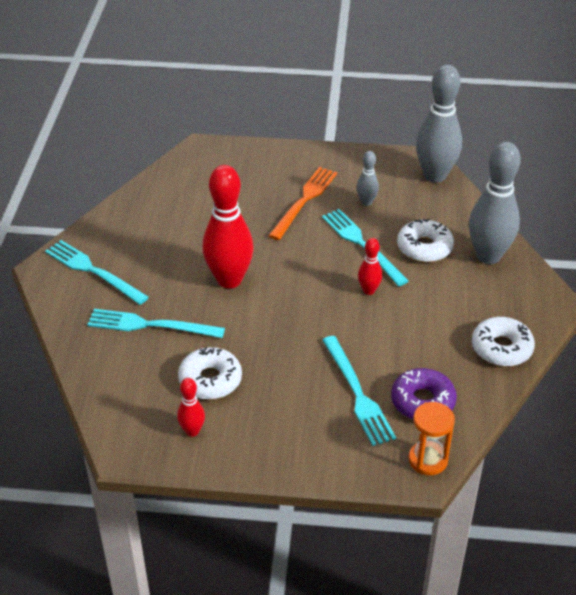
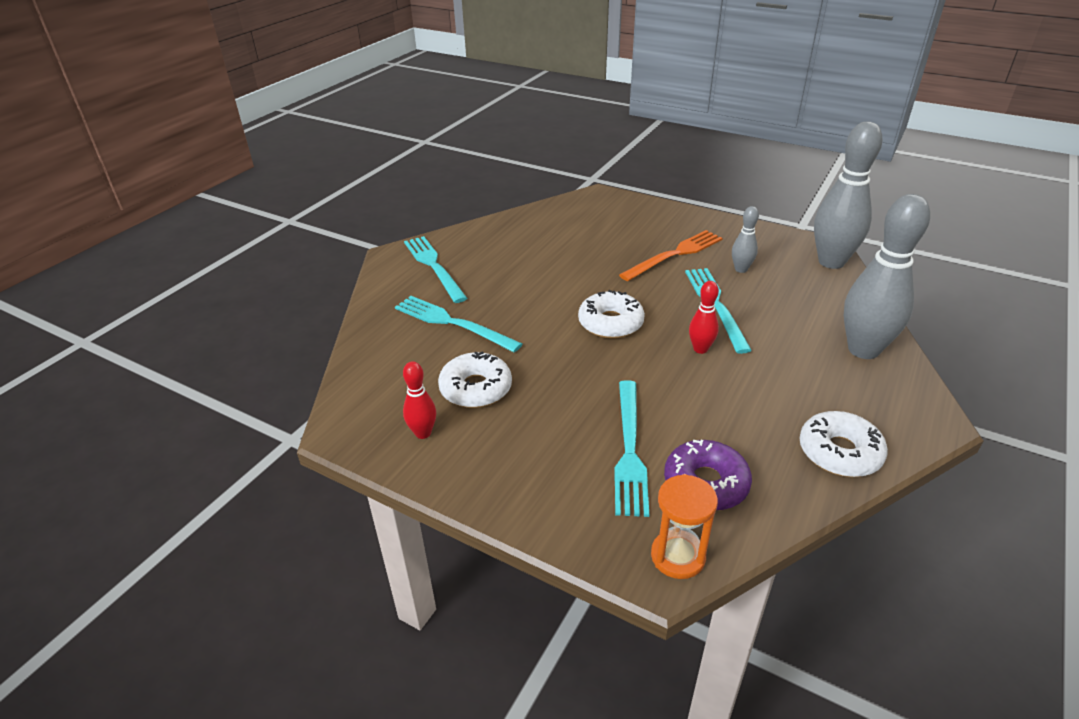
camera: 25 degrees right, 5 degrees down
(229, 280) = (556, 303): red bowling pin -> none
(424, 247) = (787, 324): white donut -> white donut (610, 323)

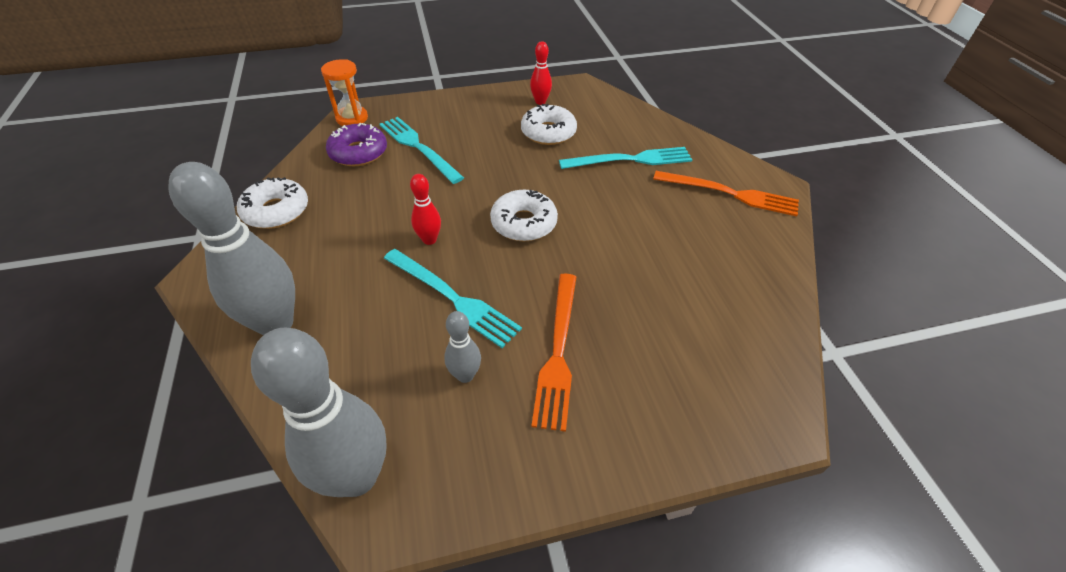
camera: 135 degrees right, 10 degrees up
(434, 266) = (730, 194): turquoise fork -> orange fork

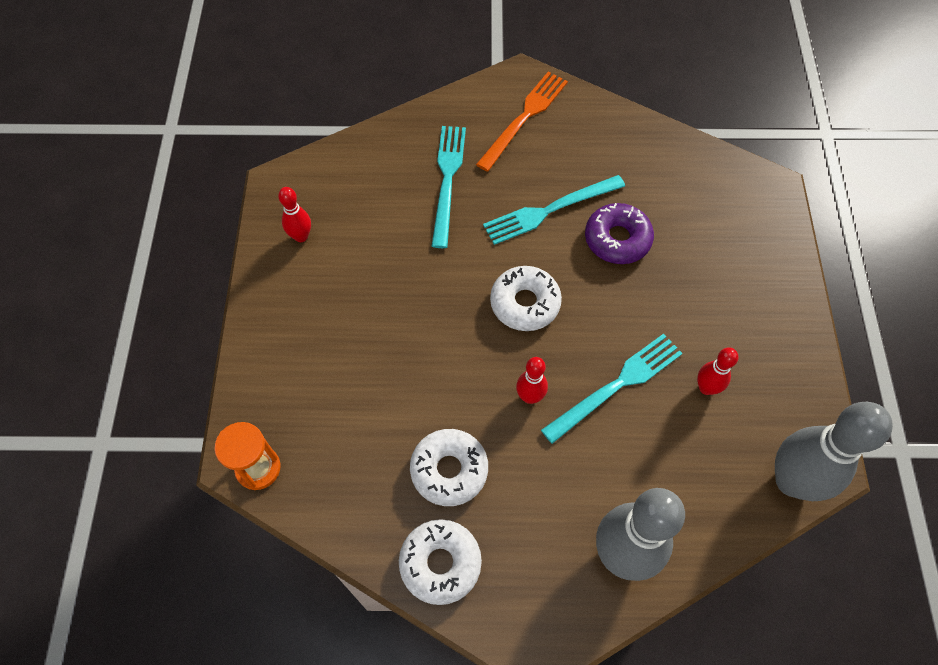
camera: 75 degrees left, 15 degrees up
(358, 153) = (345, 462): purple donut -> purple donut (617, 239)
(418, 147) = (356, 390): turquoise fork -> turquoise fork (550, 210)
(465, 375) = (706, 388): grey bowling pin -> red bowling pin
(548, 132) = (371, 244): white donut -> white donut (449, 470)
(558, 351) = (691, 312): orange fork -> none

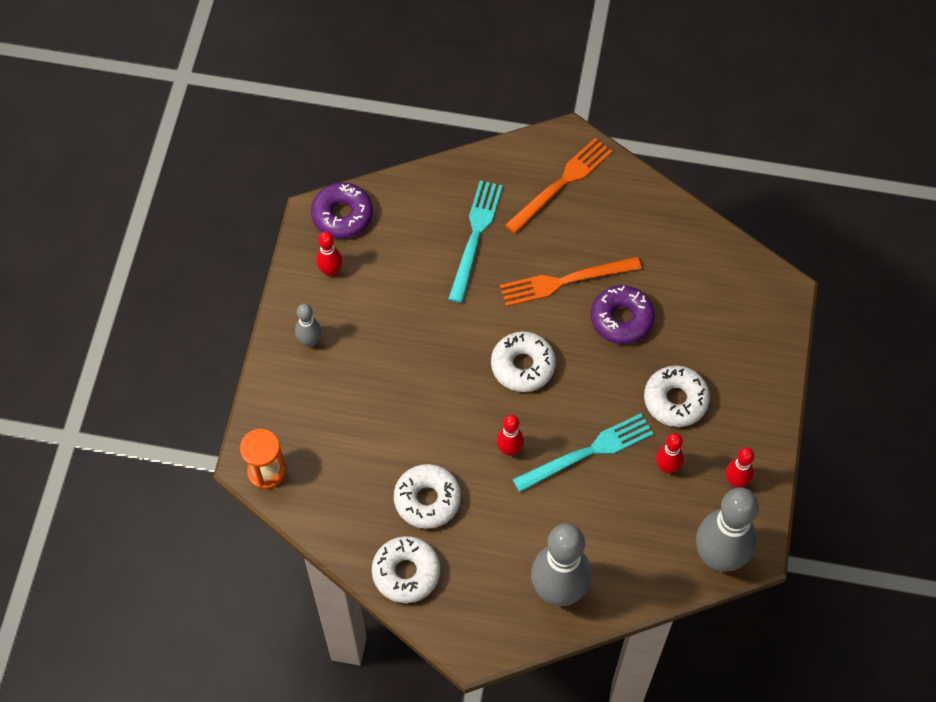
camera: 10 degrees right, 0 degrees up
(289, 313) = (310, 341): none -> grey bowling pin
(305, 179) = (342, 215): none -> purple donut
(550, 210) = (565, 281): turquoise fork -> orange fork
(695, 314) = (675, 400): none -> white donut
(784, 391) = (736, 481): none -> red bowling pin

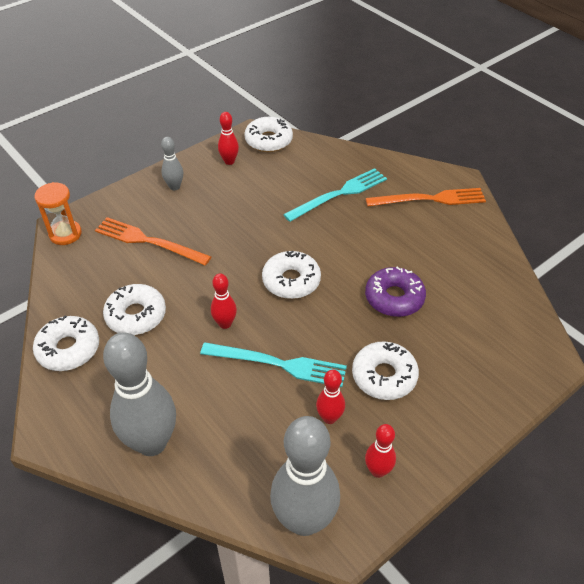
camera: 40 degrees right, 15 degrees down
(342, 215) = (268, 140): purple donut -> white donut
(565, 281) = (375, 251): orange fork -> orange fork (148, 241)

